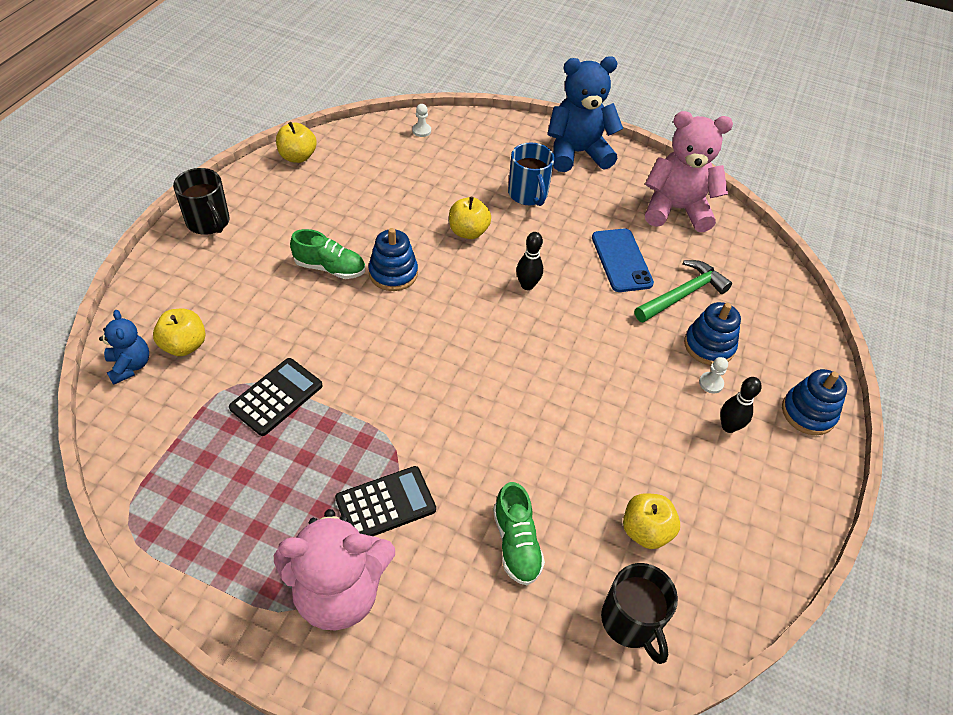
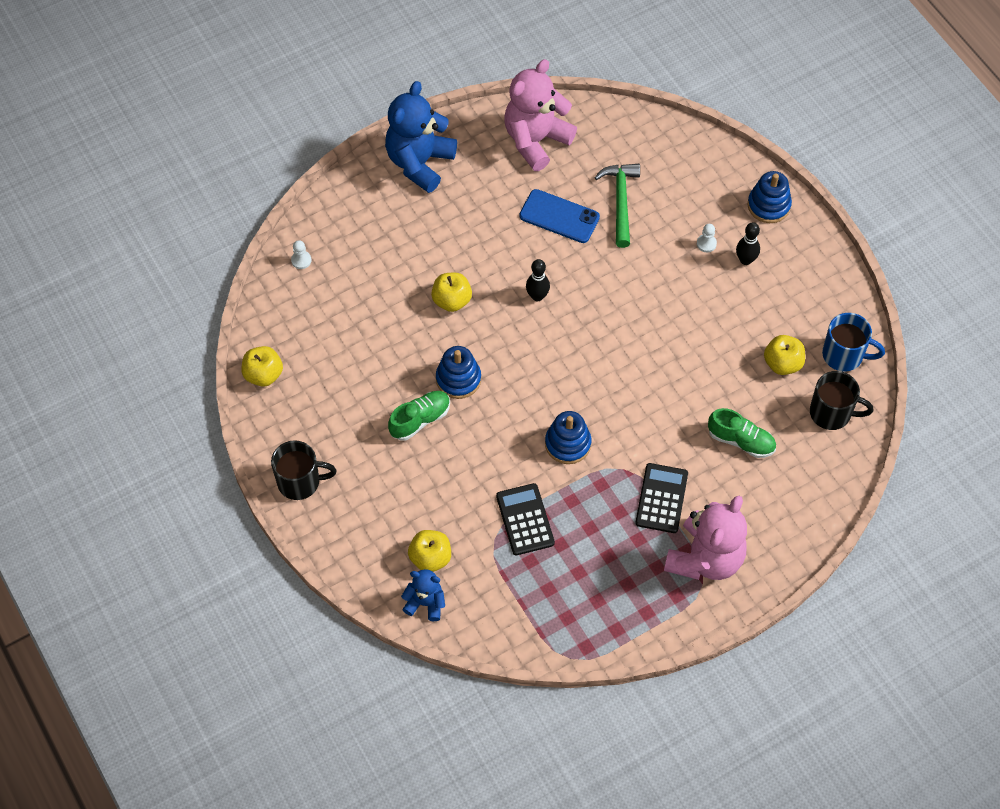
camera: 50 degrees left, 10 degrees up
(528, 194) = (441, 231): blue mug -> blue mug (844, 355)
(709, 346) = (676, 220): blue stacking toy -> blue stacking toy (568, 444)

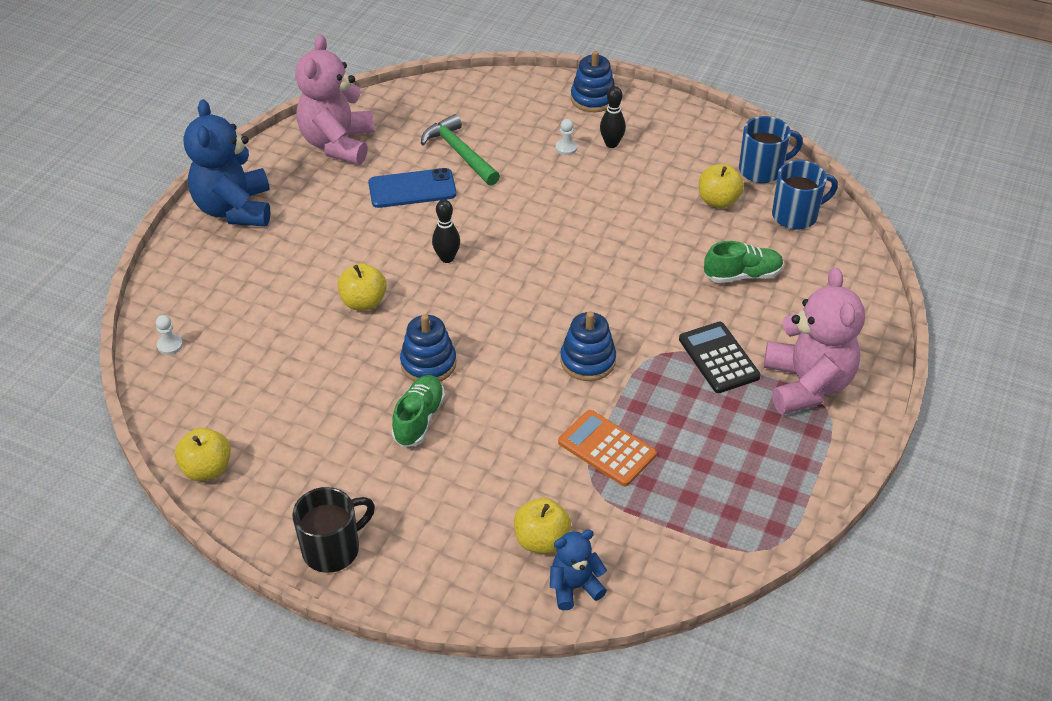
camera: 35 degrees left, 15 degrees down
(525, 519) = (607, 448): black calculator -> orange calculator
(832, 413) = (796, 215): black mug -> blue mug

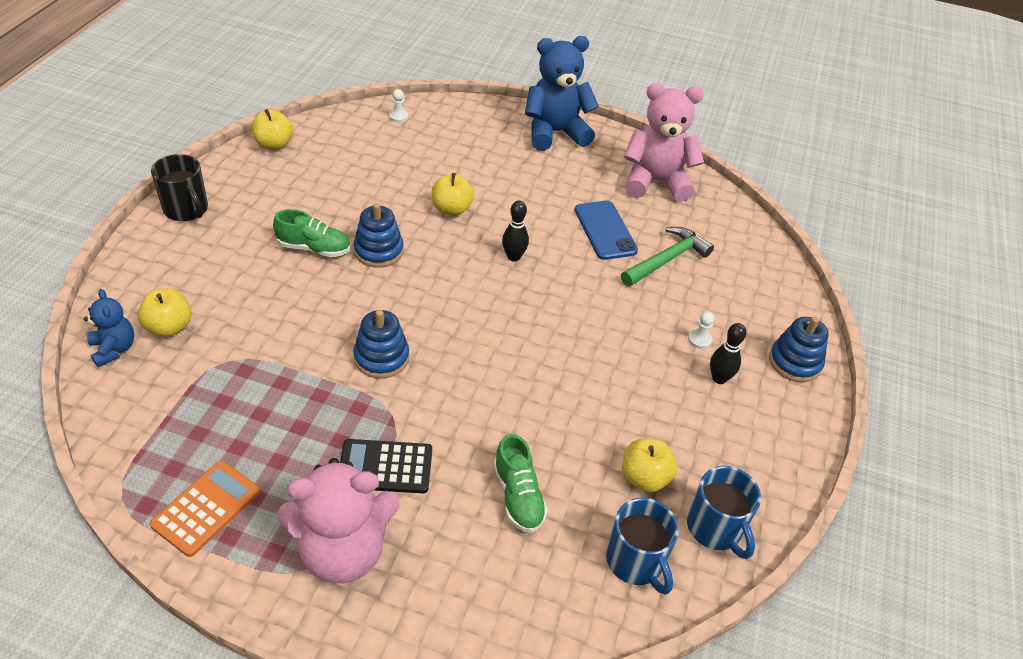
camera: 80 degrees right, 0 degrees up
(607, 448) = (267, 371): orange calculator -> orange calculator (206, 508)
(719, 358) = (385, 467): black calculator -> black calculator turned 150 degrees counterclockwise

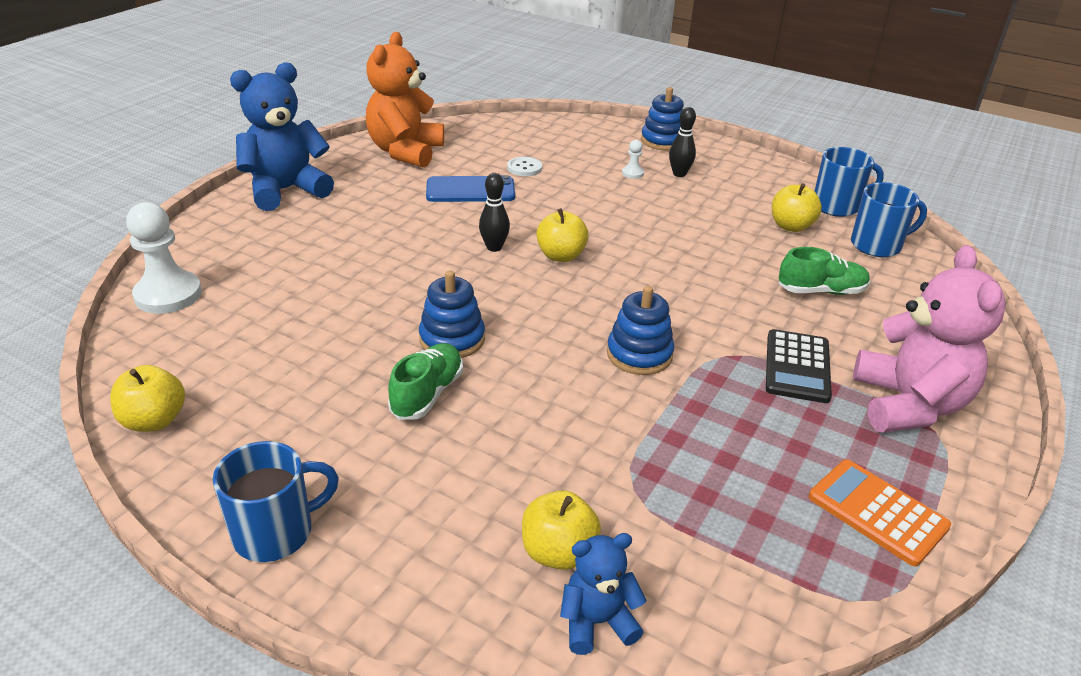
camera: 75 degrees left, 10 degrees down
(187, 210) = (276, 532): black mug -> blue mug
(398, 116) = (168, 295): white pawn -> white pawn, size x2.23
(451, 209) = (394, 276): yellow apple -> yellow apple (561, 256)
(555, 133) = (286, 190): blue teddy bear -> blue teddy bear turned 60 degrees clockwise
(655, 182) = (405, 152): pink teddy bear -> orange teddy bear
(667, 259) = (524, 168): green hammer -> white button

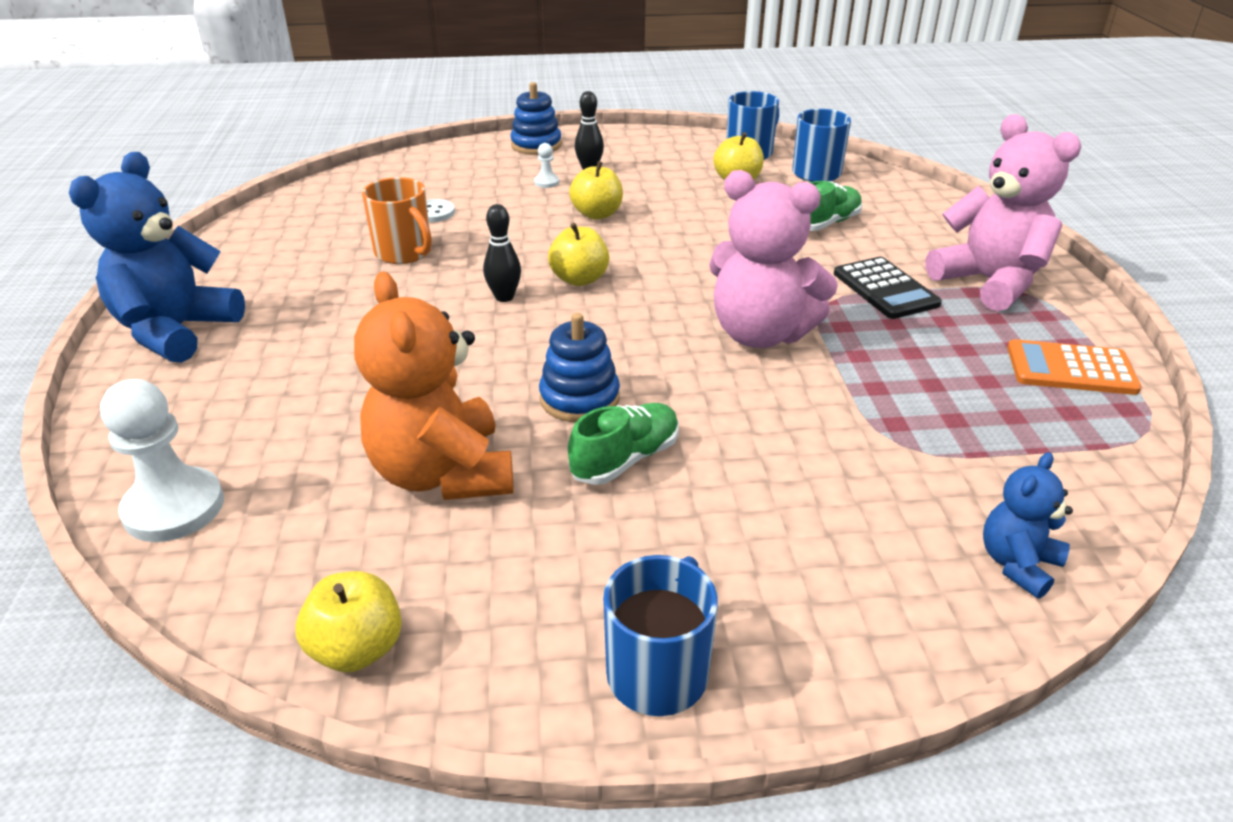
camera: 35 degrees left, 0 degrees up
(405, 152) = (276, 240): orange teddy bear -> orange teddy bear (443, 473)
(427, 394) = (625, 459): green shoe -> green shoe turned 60 degrees clockwise
(470, 190) = (404, 253): blue phone -> orange mug
(558, 552) = (917, 528): yellow apple -> yellow apple (597, 214)
(639, 354) = (760, 334): blue stacking toy -> pink teddy bear

